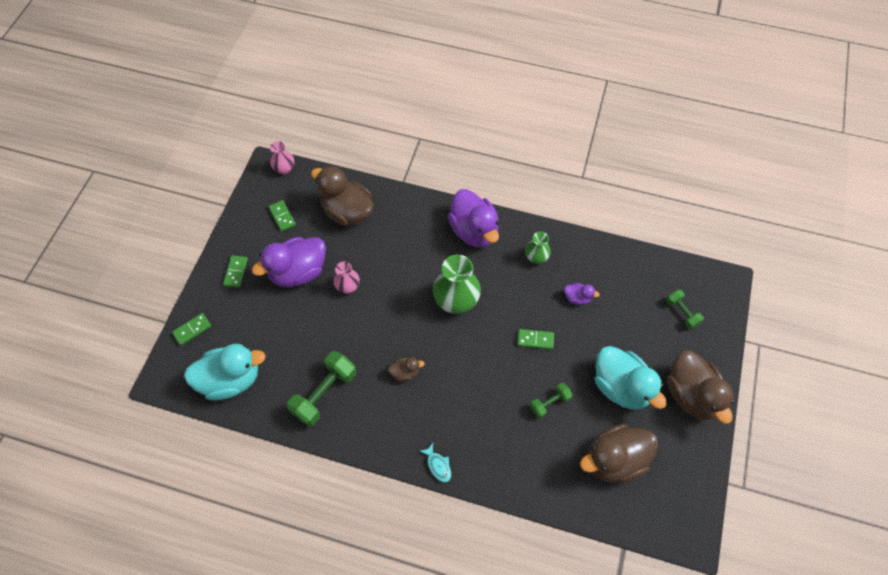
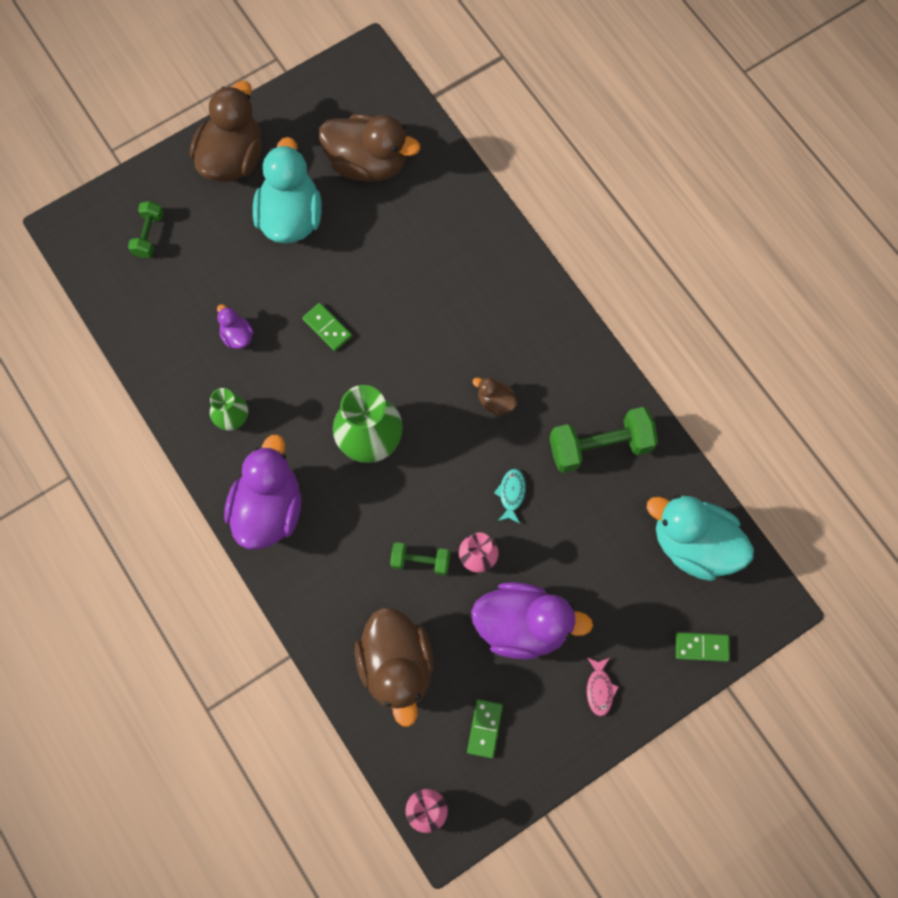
camera: 140 degrees left, 10 degrees up
(236, 272) = (599, 689): green domino -> pink fish
(438, 465) = (539, 285): turquoise fish -> turquoise fish (511, 494)
(549, 403) = (376, 256): green dumbbell -> green dumbbell (420, 561)

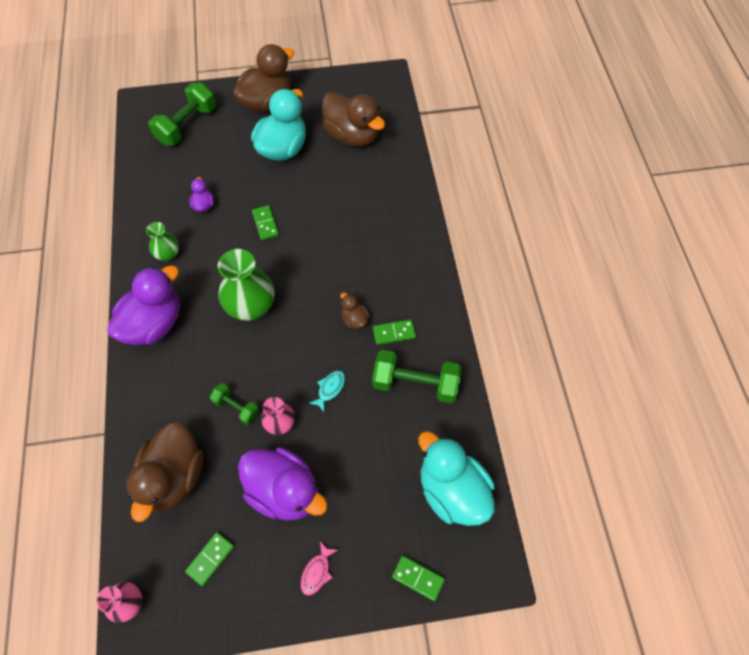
camera: 25 degrees right, 10 degrees down
(149, 235) = (187, 125): green dumbbell -> green dumbbell, size x1.78
(548, 398) = (394, 333): none -> green domino

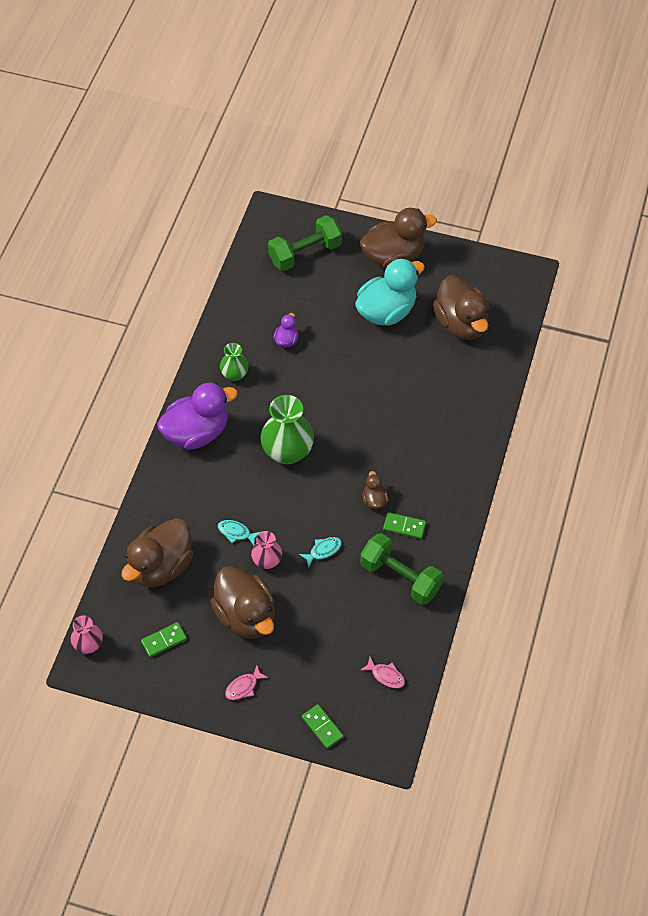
camera: 25 degrees right, 5 degrees down
(236, 407) = (236, 533): green dumbbell -> turquoise fish
(265, 224) = (335, 380): green domino -> none
(284, 491) = (246, 616): purple duck -> brown duck
(452, 491) = (386, 676): turquoise duck -> pink fish

